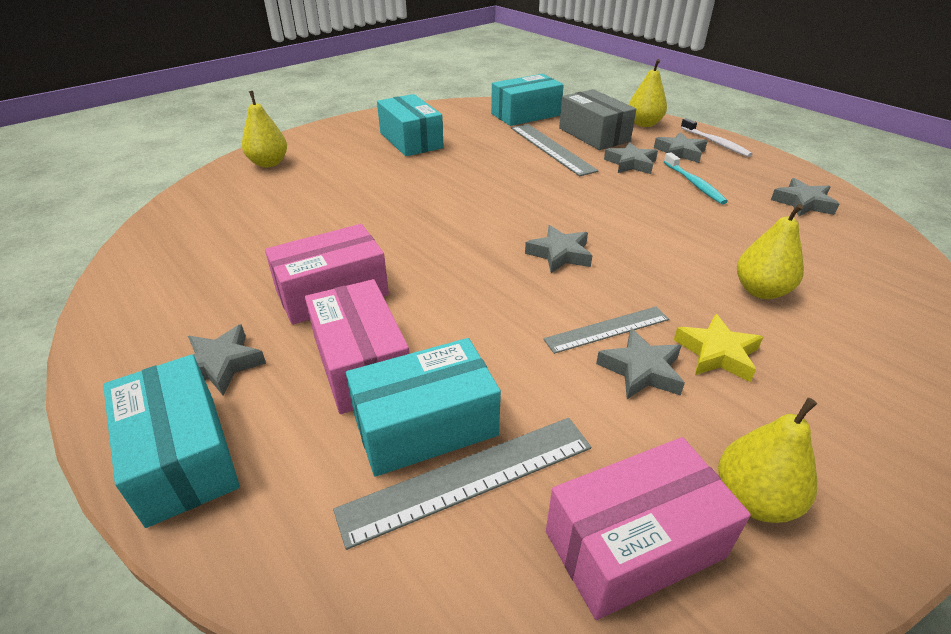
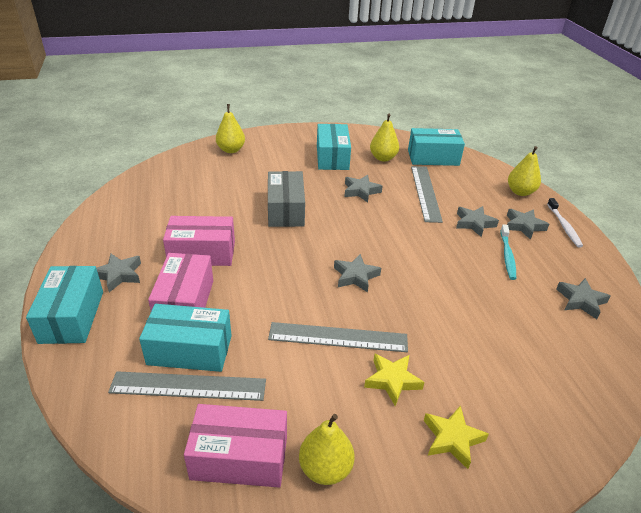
camera: 25 degrees right, 0 degrees up
(594, 135) = (469, 190): grey box -> grey box (286, 210)
(607, 329) = (338, 337): grey ruler -> grey ruler, size x1.52
(641, 370) = (334, 370): grey star -> grey star (361, 191)
(761, 291) = (468, 353): yellow pear -> yellow pear (383, 158)
(845, 390) = (452, 439): none -> yellow star

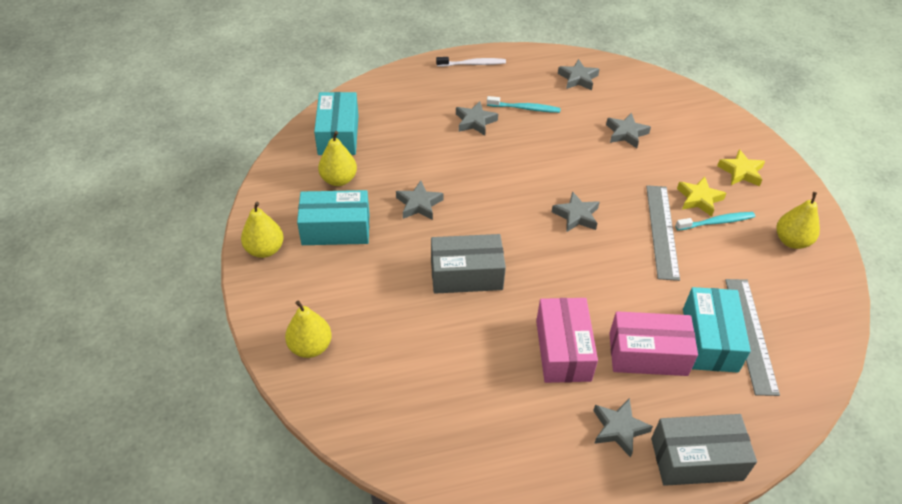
camera: 90 degrees left, 10 degrees up
(72, 316) = (696, 459): turquoise box -> grey box
(239, 457) = (803, 291): pink box -> none
(354, 390) = (716, 222): none -> turquoise toothbrush
(425, 193) = (419, 150): grey ruler -> none
(520, 192) = (413, 80): yellow pear -> yellow pear (265, 249)
(524, 226) = (475, 89): grey star -> grey star (626, 133)

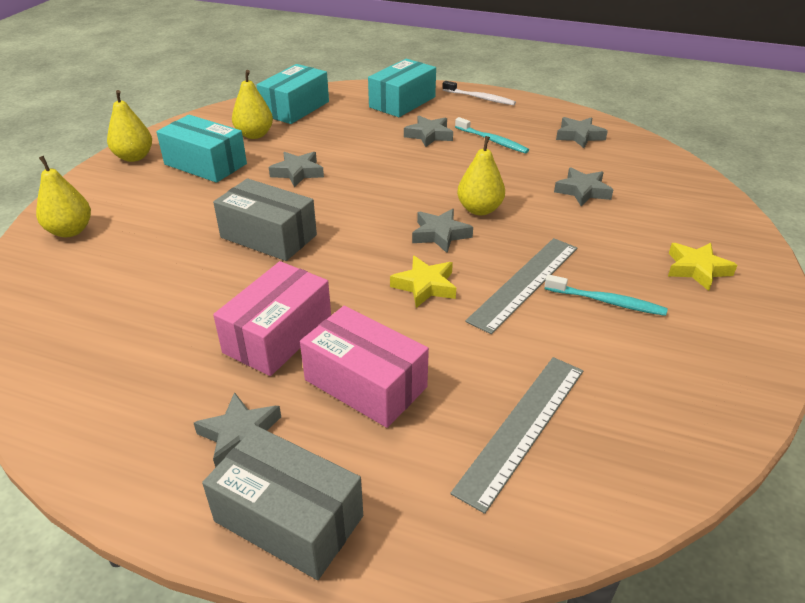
camera: 35 degrees right, 10 degrees down
(699, 199) = (608, 273): yellow star -> yellow star (425, 286)
(710, 340) = (460, 407): turquoise box -> turquoise box (402, 102)
(791, 241) = (697, 360): yellow pear -> yellow pear (479, 209)

